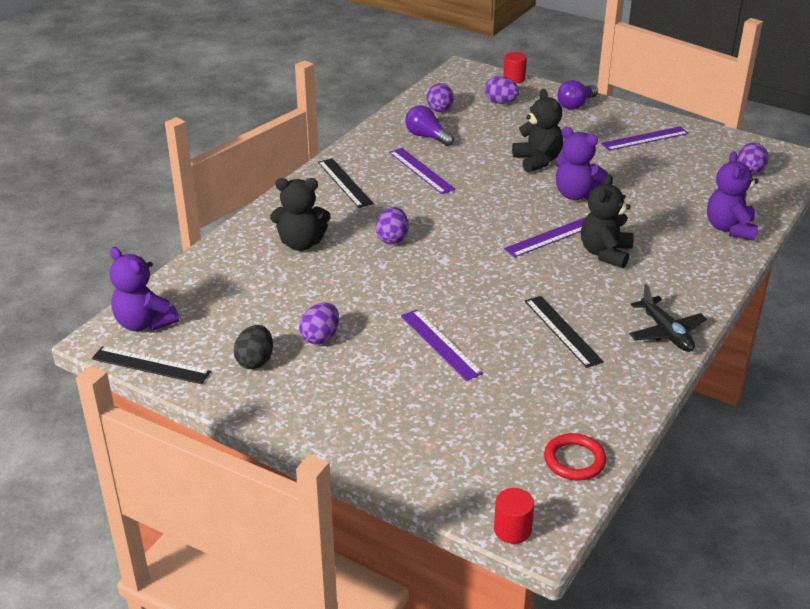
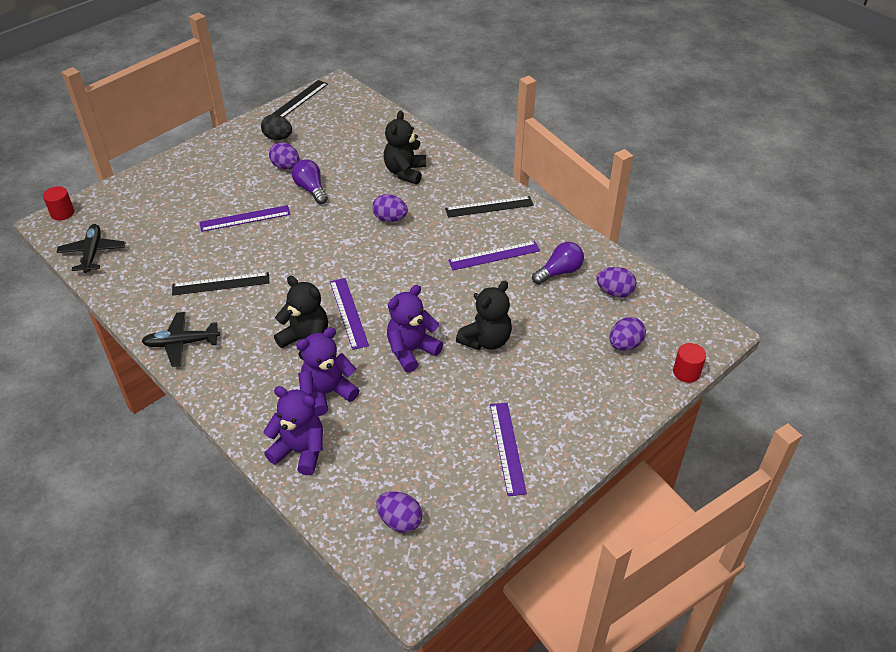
camera: 105 degrees right, 10 degrees up
(144, 323) = (343, 100): purple teddy bear -> purple teddy bear (327, 393)
(537, 161) = (486, 340): black teddy bear -> black teddy bear turned 45 degrees counterclockwise
(574, 460) = (93, 253): red ring -> black plane
(576, 105) = (606, 410): purple light bulb -> purple light bulb (311, 189)

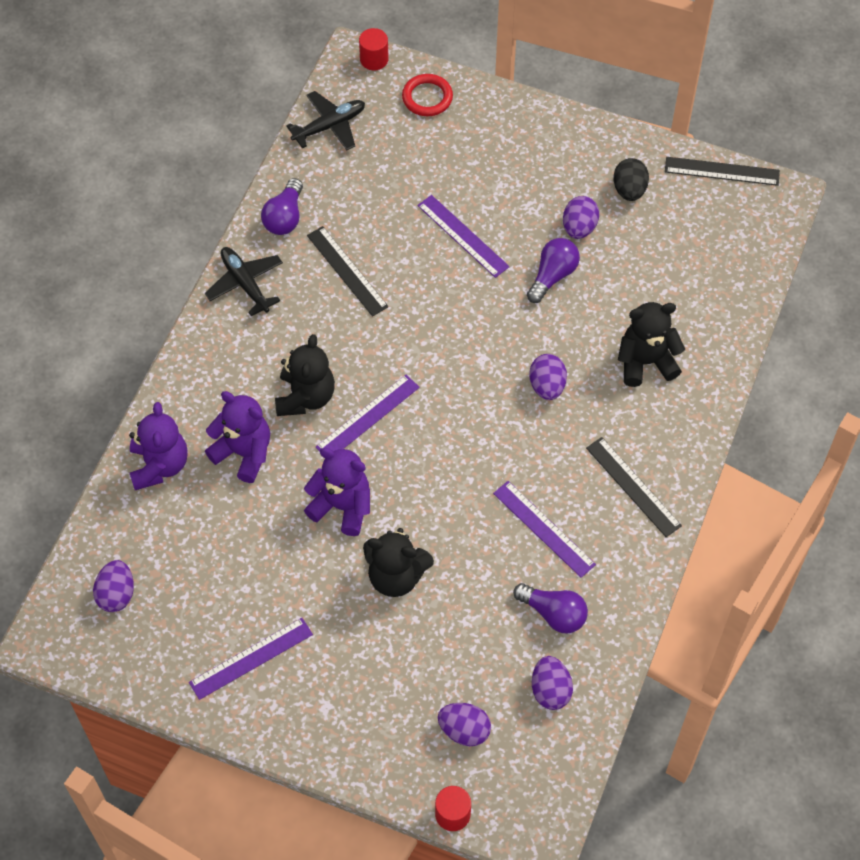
camera: 65 degrees right, 15 degrees up
(121, 198) = (427, 97): none -> red ring
(145, 302) = (285, 217): none -> purple light bulb

